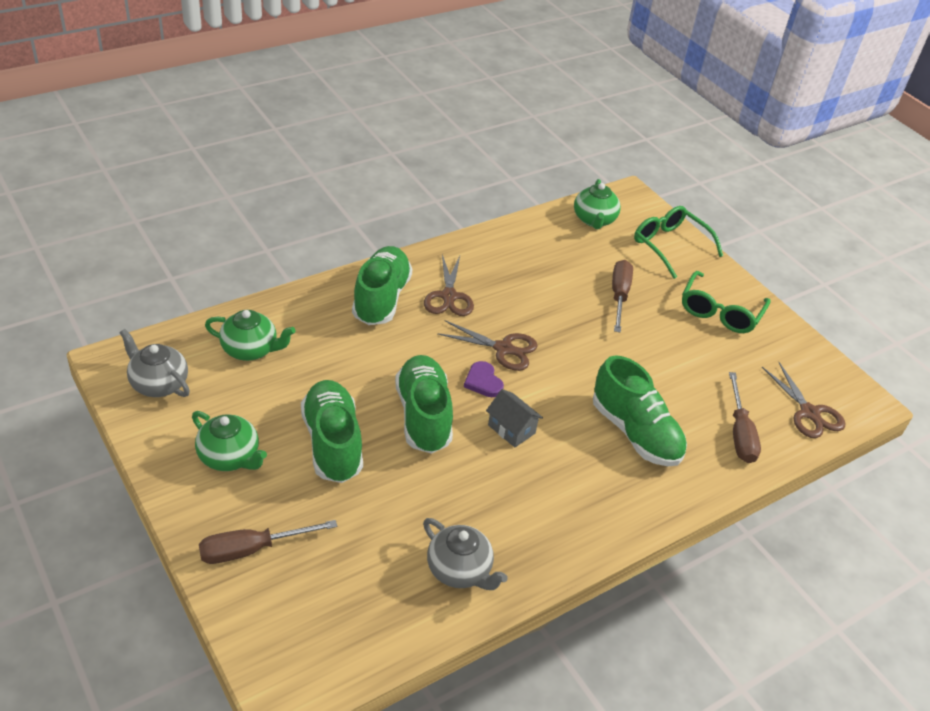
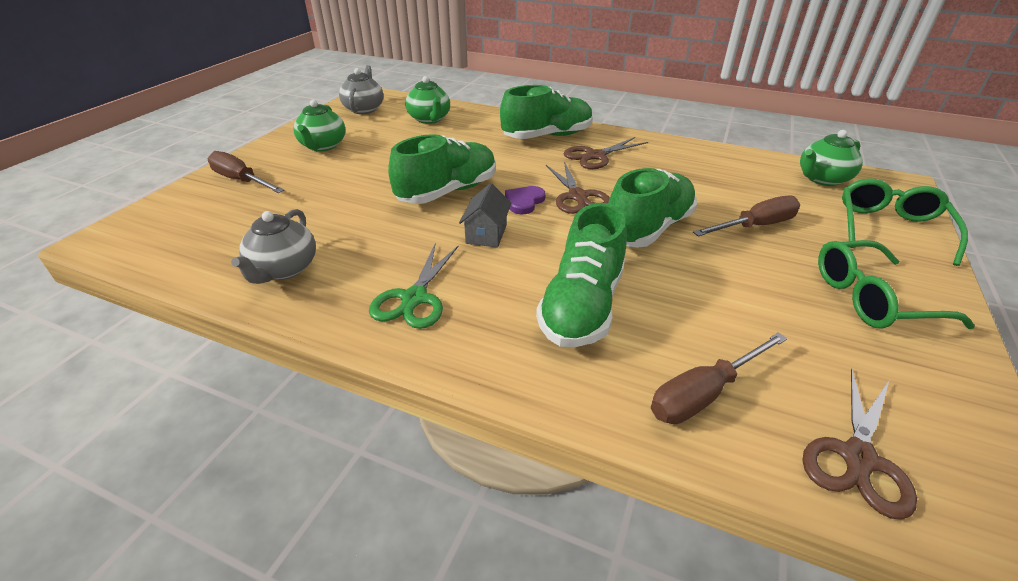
camera: 60 degrees right, 5 degrees down
(332, 443) = (375, 170): green shoe -> green shoe (648, 229)
(562, 509) = (414, 298): none -> green scissors

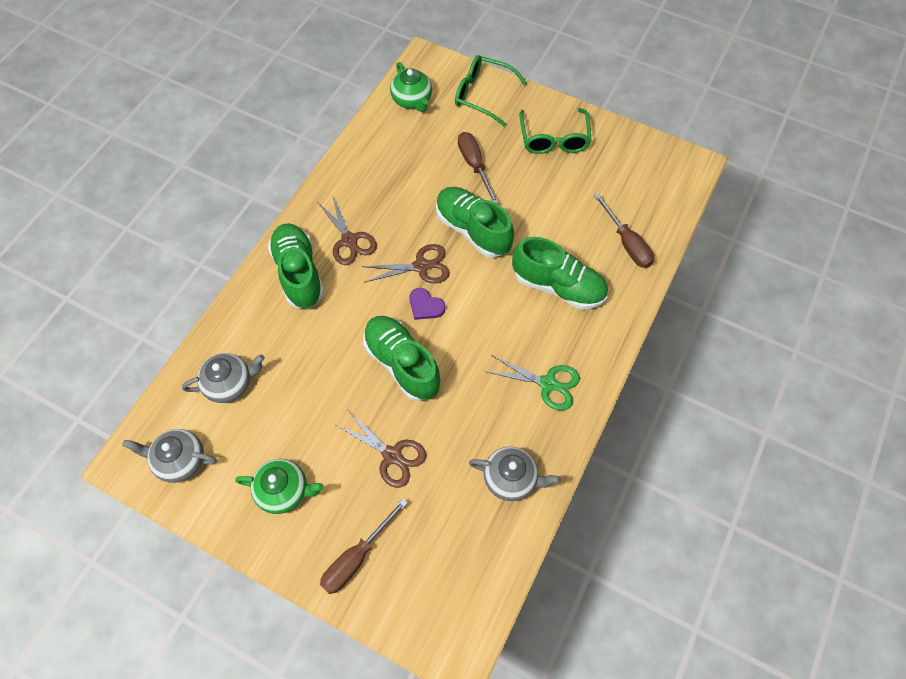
camera: 85 degrees left, 25 degrees up
(429, 119) = (230, 384): green teapot -> grey teapot
(486, 234) = (472, 336): grey house -> none
(858, 458) = (662, 197): brown scissors -> brown scissors (392, 455)

